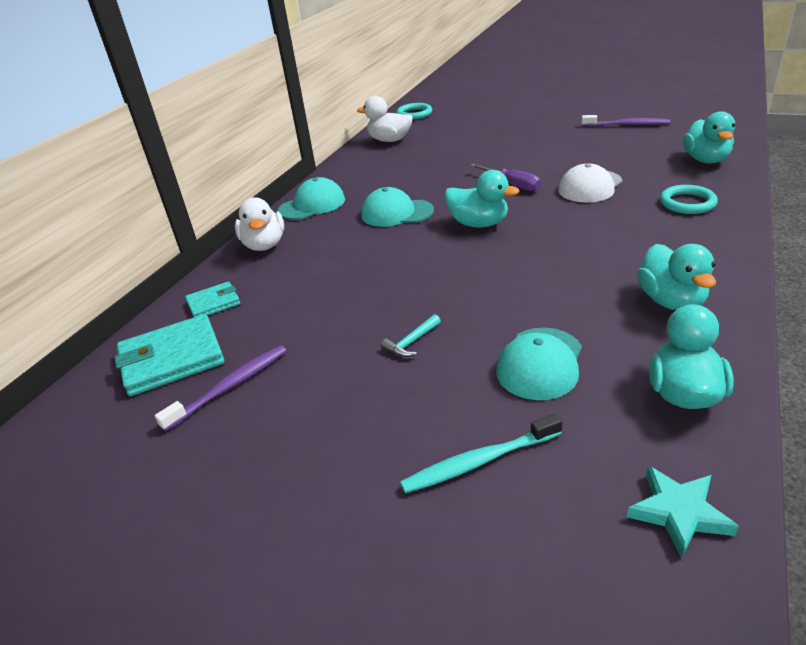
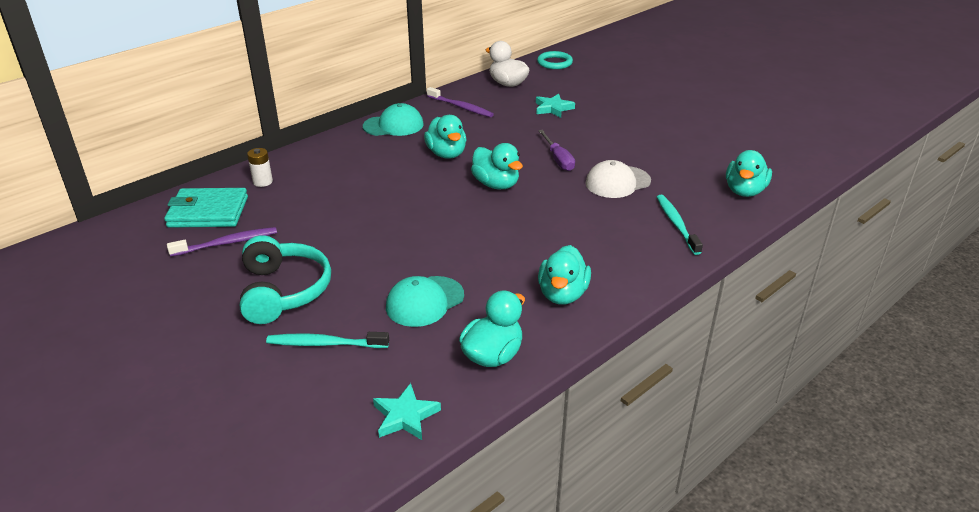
camera: 20 degrees right, 0 degrees up
(213, 303) = (263, 182): turquoise wallet -> white battery
(264, 245) = (331, 148): white duck -> none
(359, 417) = (283, 291): none -> turquoise headphones
(396, 213) = (446, 154): turquoise cap -> turquoise duck
(411, 342) = (359, 256): turquoise hammer -> none
(456, 147) = (553, 108): none -> turquoise star
(627, 125) = (722, 134): purple toothbrush -> purple toothbrush (461, 107)
(687, 203) = (676, 224): turquoise ring -> turquoise toothbrush

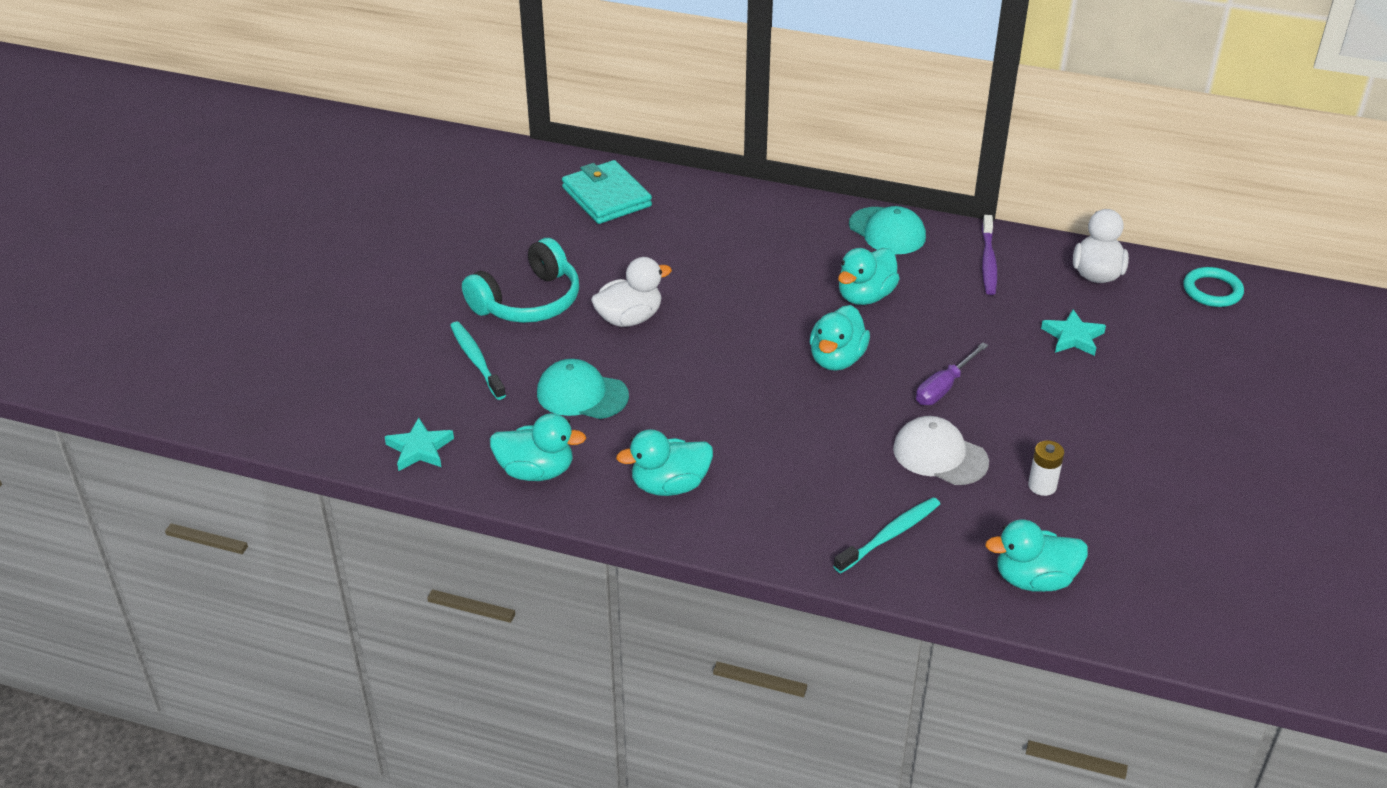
camera: 60 degrees right, 5 degrees up
(227, 243) = (569, 233): purple toothbrush -> none
(263, 182) = (686, 201): white battery -> white battery (1042, 486)
(362, 250) = (629, 318): none -> white duck

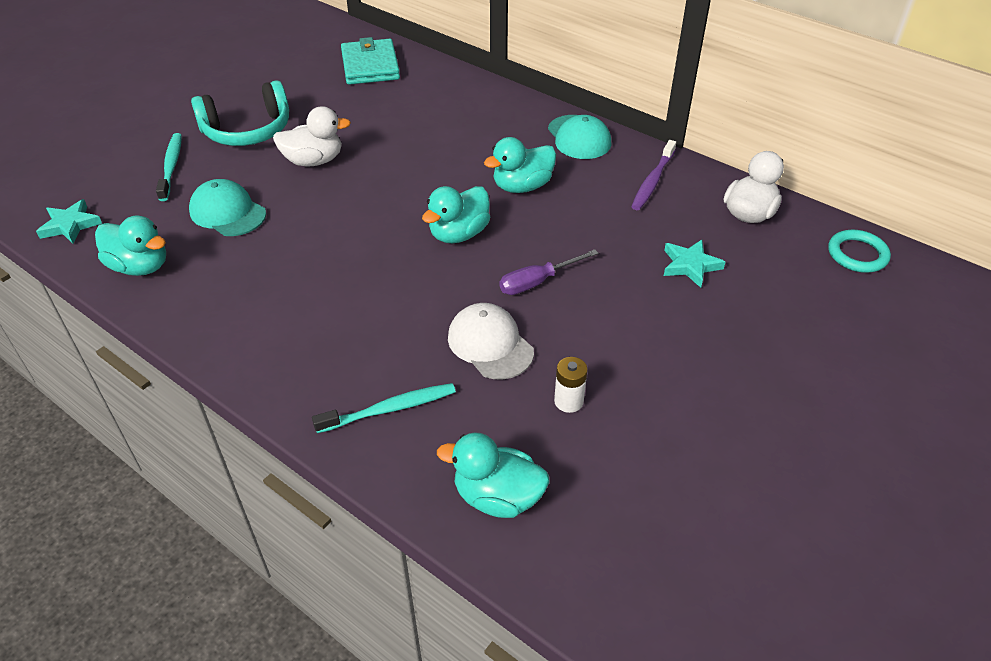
camera: 20 degrees right, 5 degrees up
(669, 485) = (234, 308): turquoise duck -> none

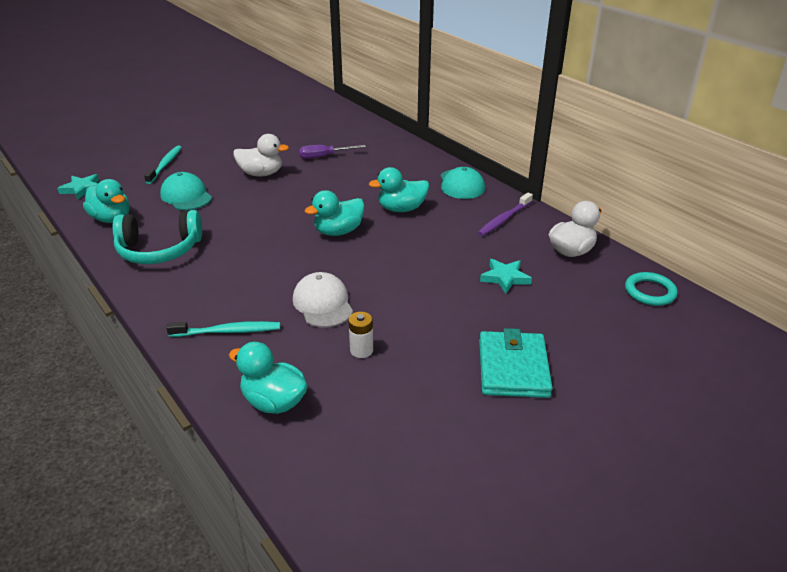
camera: 15 degrees right, 10 degrees down
(247, 130) = (227, 150): turquoise headphones -> turquoise headphones (159, 250)
(370, 66) = (332, 123): turquoise wallet -> turquoise wallet (513, 368)
(537, 282) = (380, 270): purple screwdriver -> purple screwdriver (324, 156)

